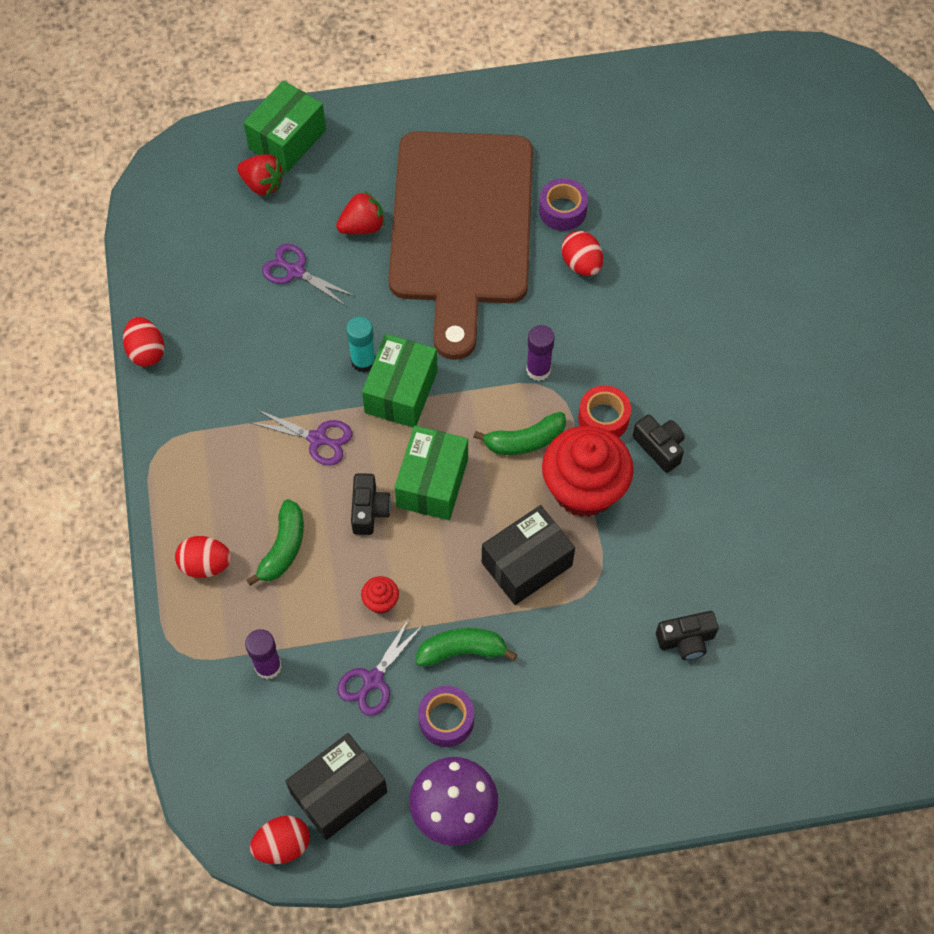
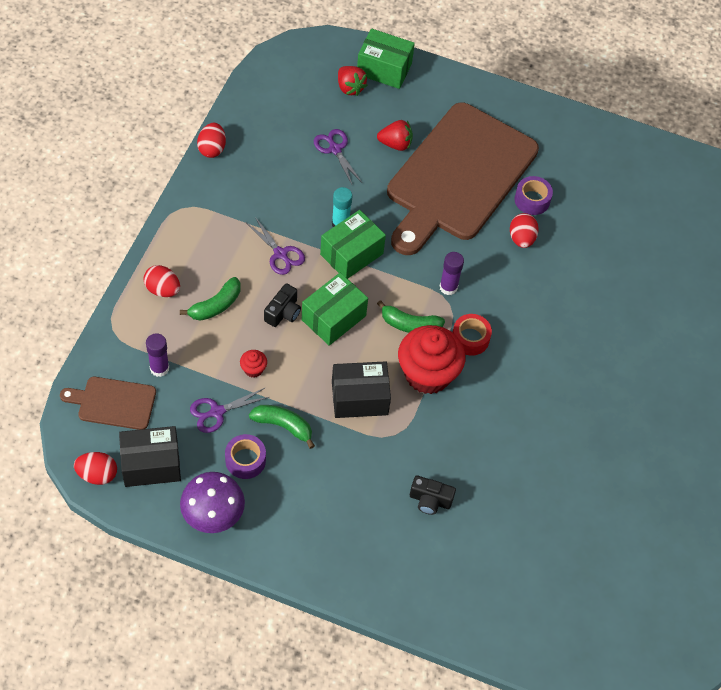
camera: 25 degrees right, 5 degrees down
(241, 743) = (113, 403): none -> brown cutting board
(287, 139) = (384, 69): green box -> green box turned 45 degrees clockwise
(659, 447) = (495, 376): black camera -> none

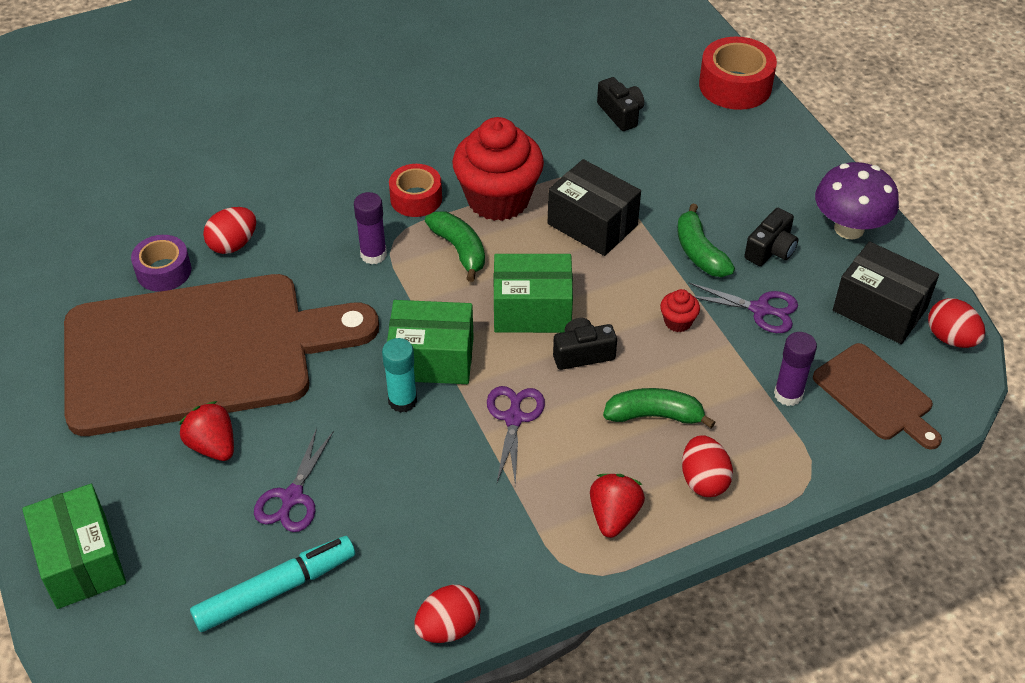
camera: 130 degrees left, 10 degrees down
(245, 460) = (770, 250): purple tape -> black camera
(296, 113) = (275, 590): none -> turquoise marker
(350, 88) = (161, 570): red strawberry -> red strawberry (614, 516)
(385, 590) = (735, 85): none -> red tape

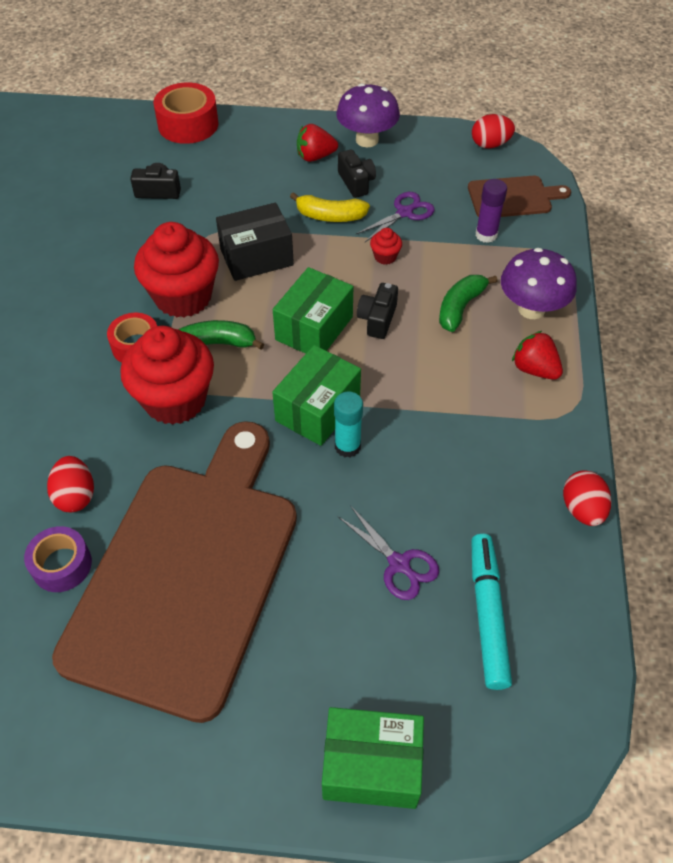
camera: 60 degrees left, 5 degrees up
(213, 446) = (305, 603): red strawberry -> red strawberry (315, 157)
(373, 254) = (175, 400): purple glue stick -> red cupcake
(514, 418) = (411, 385): purple scissors -> none
(699, 252) = (330, 216): green banana -> yellow banana
(703, 480) = (531, 309): red egg -> purple mushroom
(879, 309) = (445, 161): black box -> none

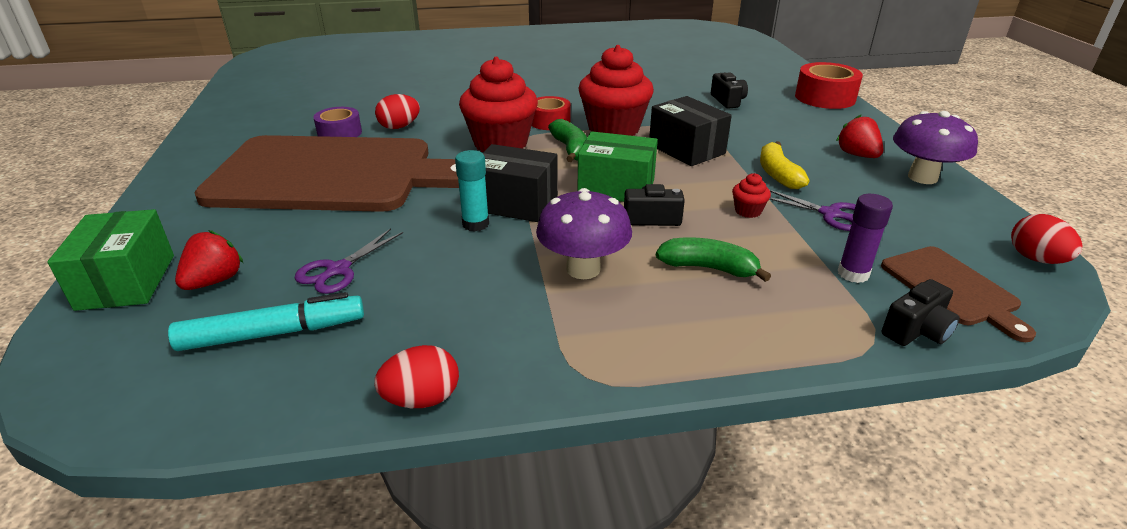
camera: 75 degrees right, 20 degrees down
(318, 409) = (515, 203): green box -> black box
(356, 182) = (845, 181): black camera -> black camera (916, 330)
(531, 309) = (749, 324): purple mushroom -> purple mushroom (583, 269)
(534, 369) = (642, 336): red strawberry -> red strawberry (215, 281)

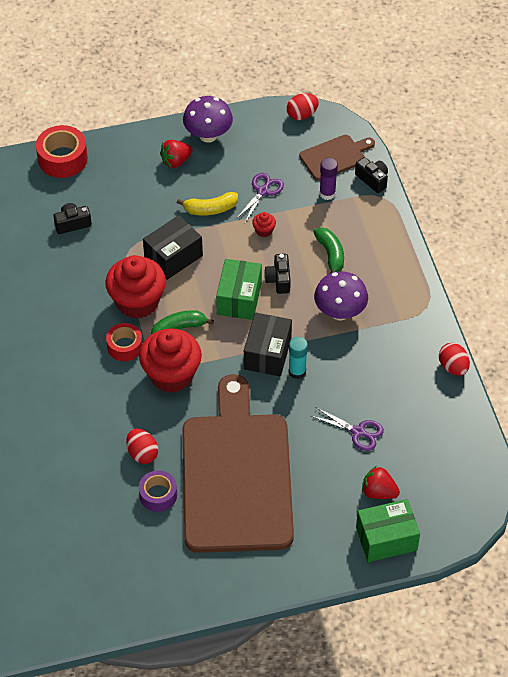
camera: 95 degrees left, 20 degrees up
(273, 333) = (419, 443): turquoise marker -> none
(709, 268) = (330, 255): green banana -> green banana turned 150 degrees clockwise

